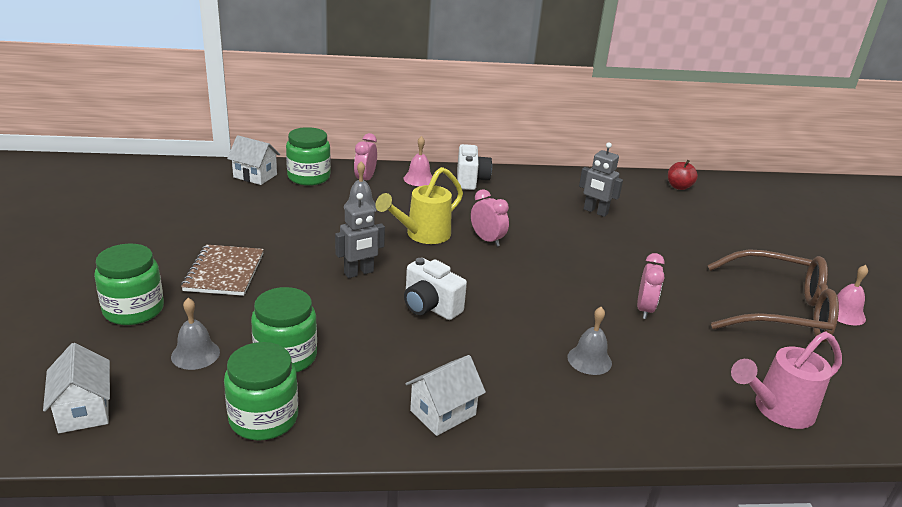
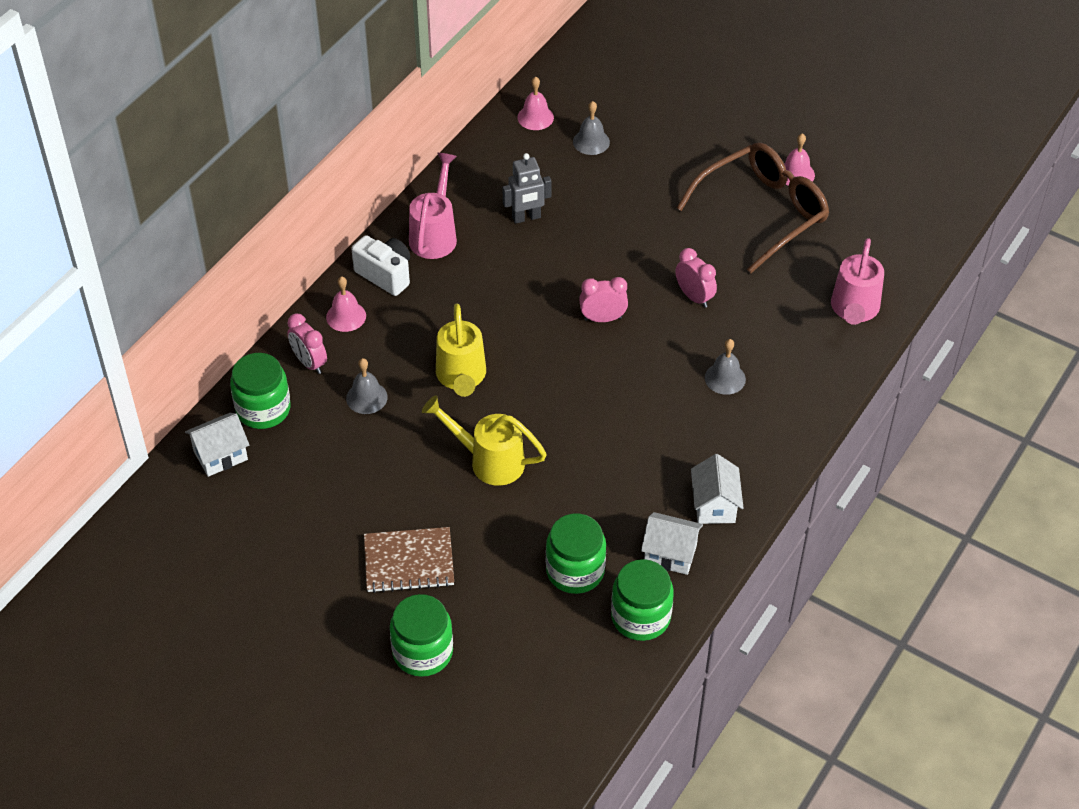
camera: 50 degrees left, 20 degrees up
(84, 410) = (547, 727): white house -> white house (670, 554)
(195, 354) = (525, 630): grey bell -> grey bell (591, 142)
(224, 272) = (409, 561): brown notebook -> brown notebook turned 45 degrees counterclockwise
(359, 273) = (489, 461): grey robot -> yellow watering can
(430, 307) = (581, 438): white camera -> none
(487, 240) = (509, 334): pink clock -> pink clock (602, 318)
(528, 185) = (435, 234): none -> pink watering can
(679, 187) = (535, 117): red apple -> pink bell

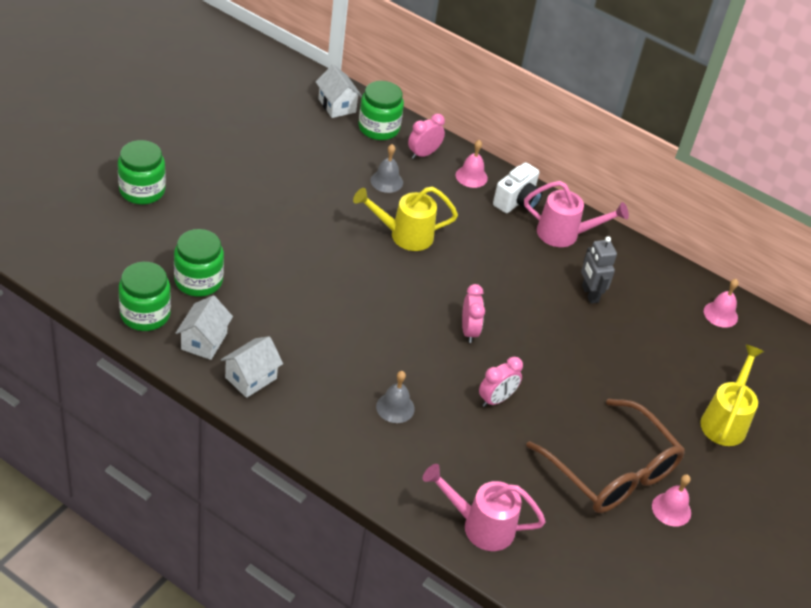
camera: 85 degrees right, 5 degrees down
(409, 561) = (225, 190): brown notebook -> none
(489, 461) = (316, 243): yellow watering can -> yellow watering can (725, 421)
(591, 142) = (694, 350): grey bell -> none
(714, 505) = (251, 378): white house -> white house turned 45 degrees counterclockwise

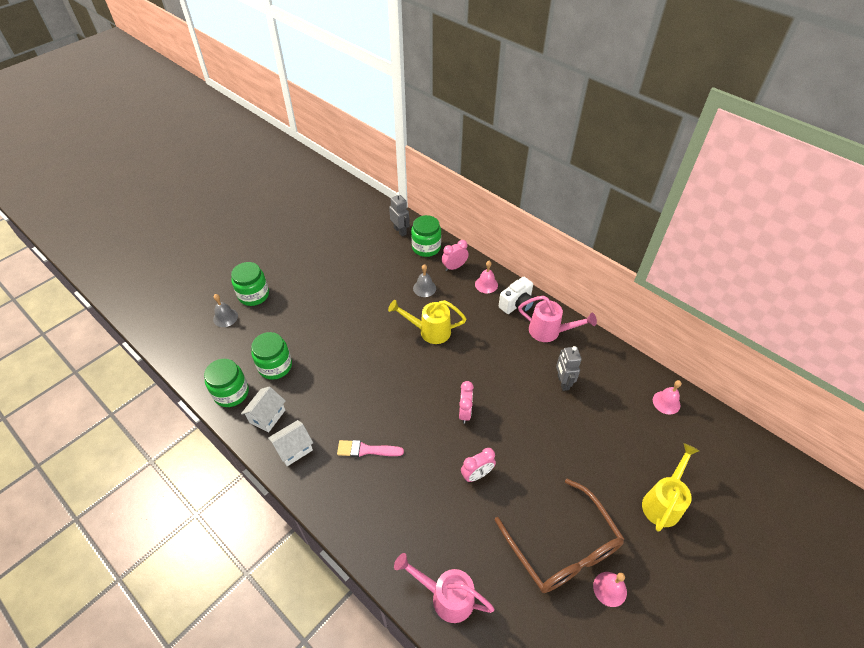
camera: 15 degrees right, 5 degrees up
(337, 105) = (400, 231): white house -> grey robot
(348, 376) = (366, 450): none -> pink brush
(395, 407) = (397, 479): grey bell -> grey bell (225, 317)

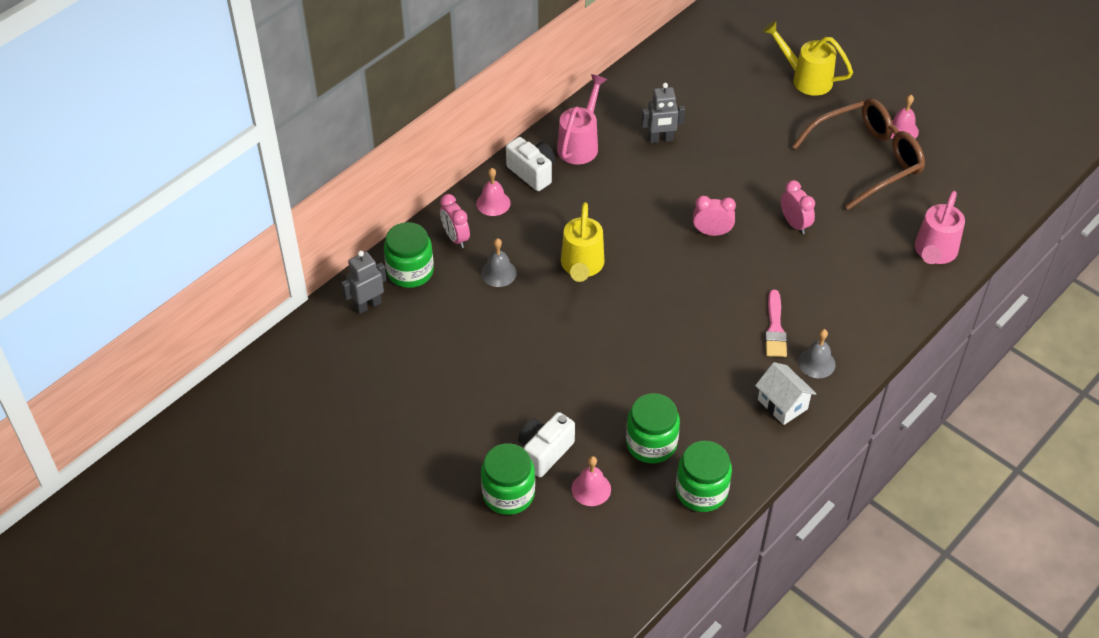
camera: 90 degrees left, 0 degrees up
(225, 317) = (557, 526): grey bell -> grey bell (816, 363)
(267, 416) = (736, 441): white house -> none
(280, 311) = (544, 452): none -> white camera
(666, 402) = (683, 56): pink bell -> pink bell (591, 489)

